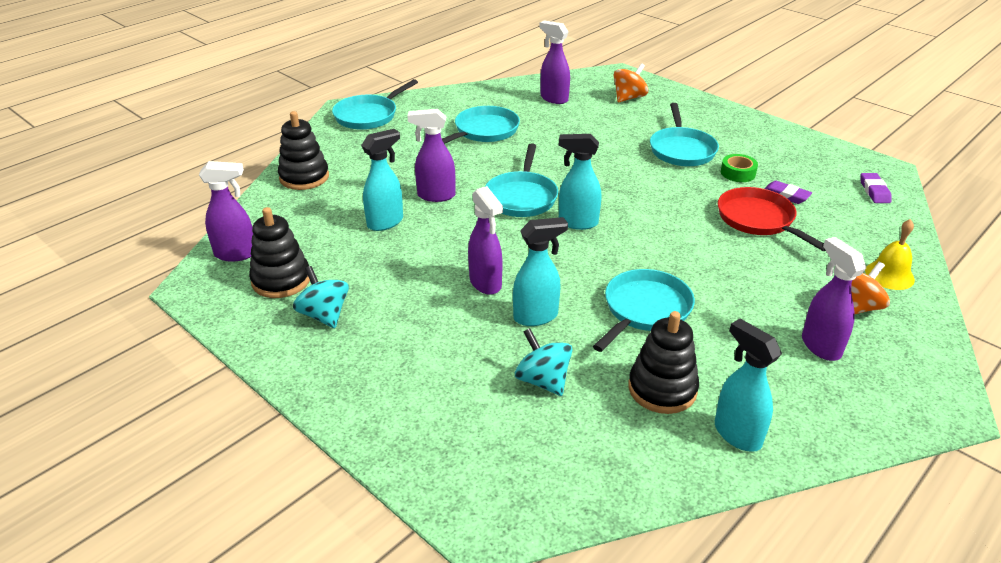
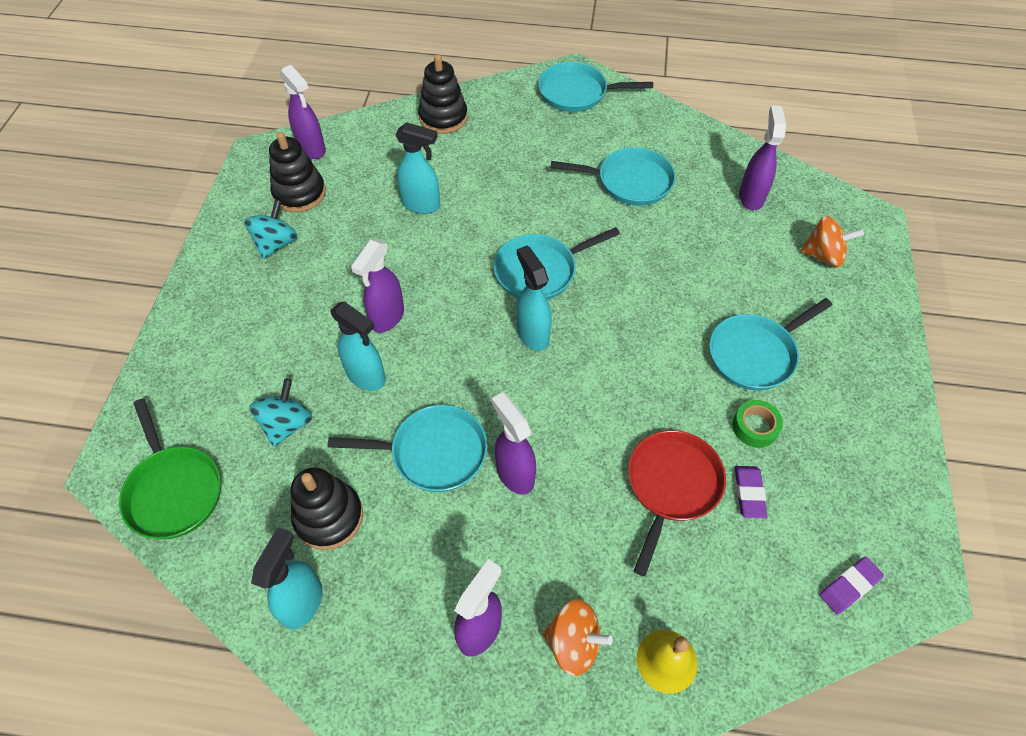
camera: 55 degrees right, 20 degrees up
(435, 196) = (488, 212): purple spray bottle -> purple spray bottle (514, 473)
(552, 483) = (173, 490): none -> green pan

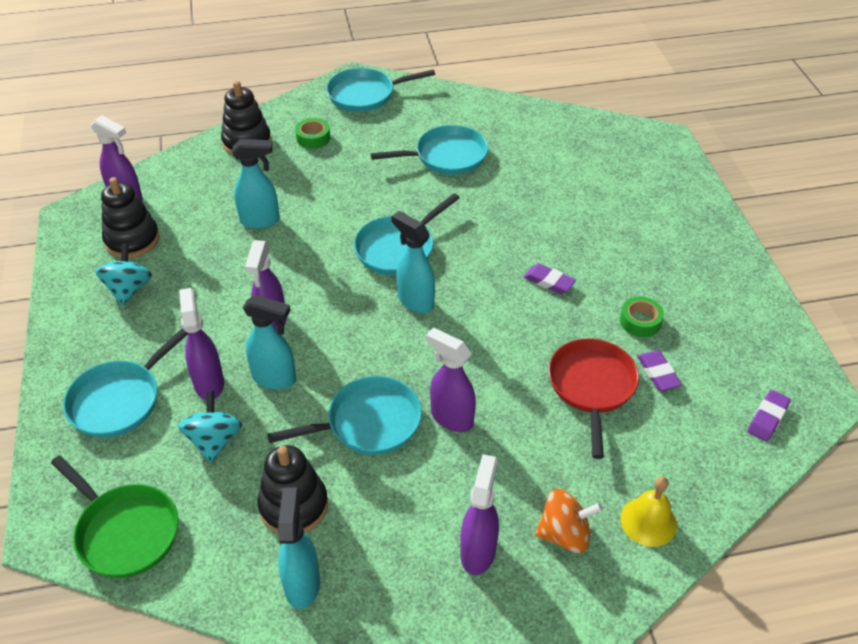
camera: 20 degrees left, 10 degrees down
(507, 128) = (313, 138): none -> green tape
(676, 352) = (549, 282): none -> purple eraser
(751, 197) = (557, 144): purple spray bottle -> purple spray bottle (209, 383)
(755, 354) = (615, 265): turquoise pan -> turquoise pan (119, 400)
(823, 255) = (637, 175): orange spinning top -> none

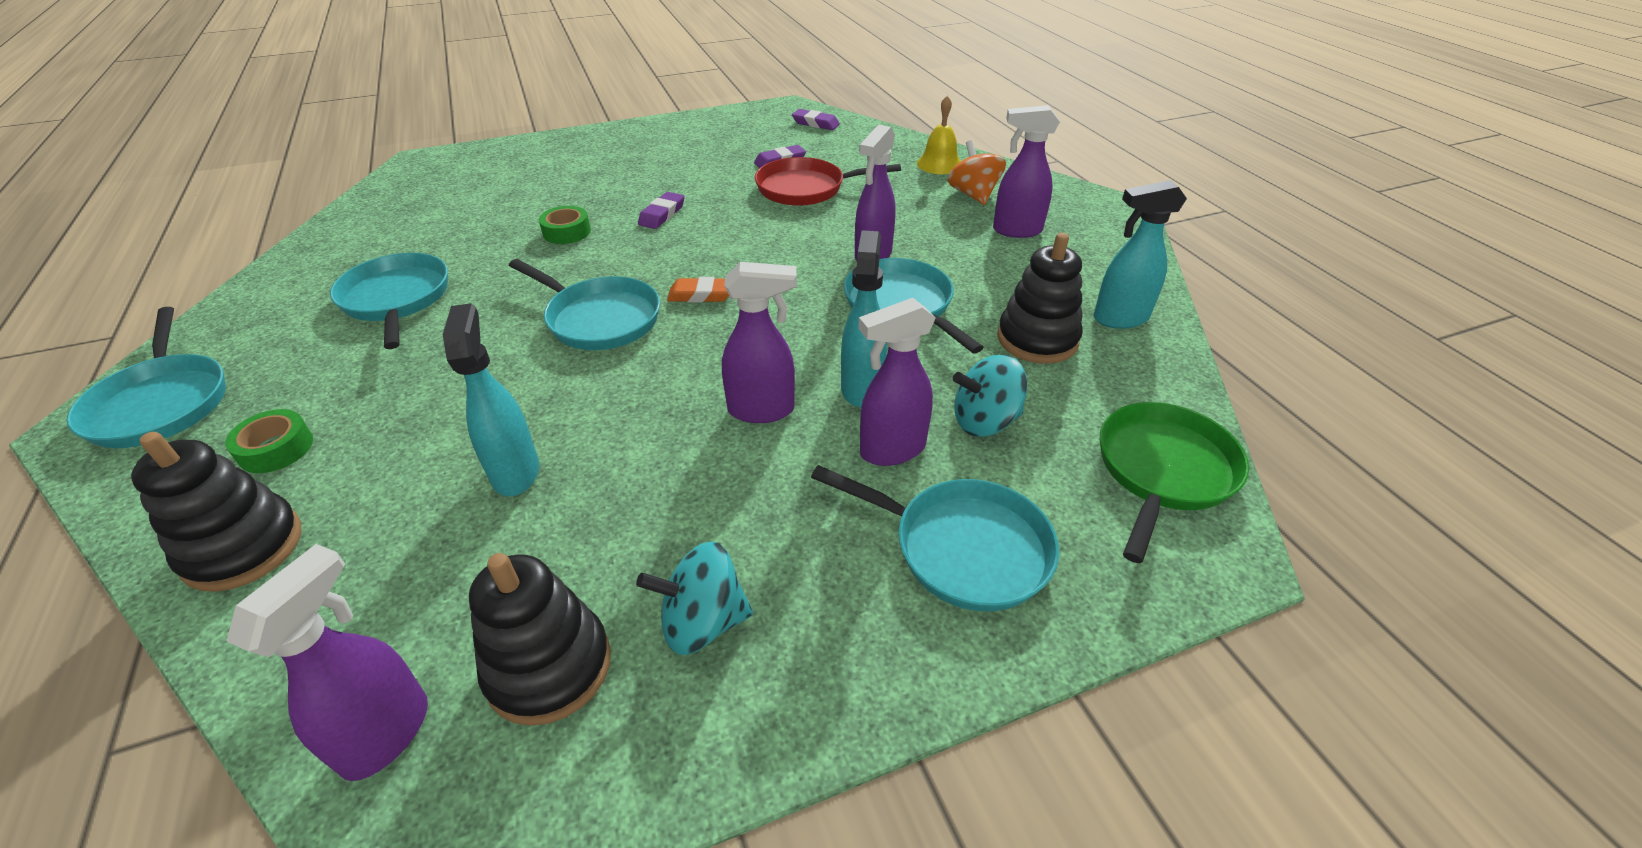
camera: 100 degrees left, 5 degrees down
(415, 301) = (701, 295): turquoise spray bottle -> orange eraser
(640, 321) = (716, 169): green tape -> green tape (567, 232)

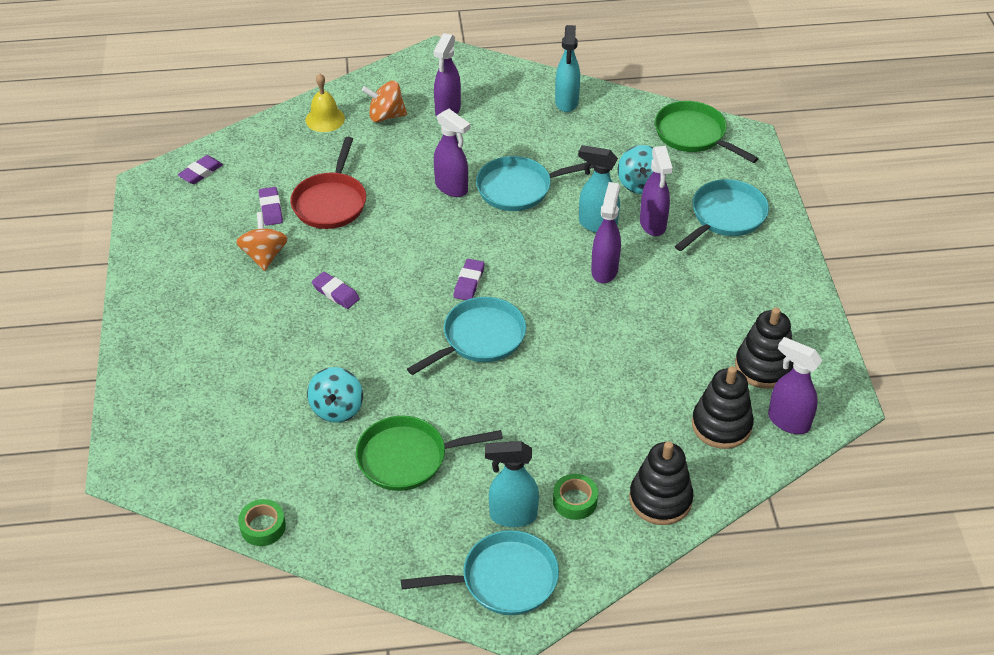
camera: 75 degrees left, 5 degrees up
(397, 299) = (408, 458): turquoise pan -> green pan
(516, 471) = (628, 381): turquoise spray bottle -> turquoise spray bottle (512, 516)
(567, 232) = (339, 354): green tape -> green tape (263, 527)
(701, 295) = (469, 282): orange eraser -> purple eraser
(703, 622) = (749, 312): turquoise spinning top -> turquoise spinning top (337, 408)
(709, 170) = (264, 256): none -> orange spinning top
(1037, 339) = (575, 141): black stacking toy -> black stacking toy (721, 425)

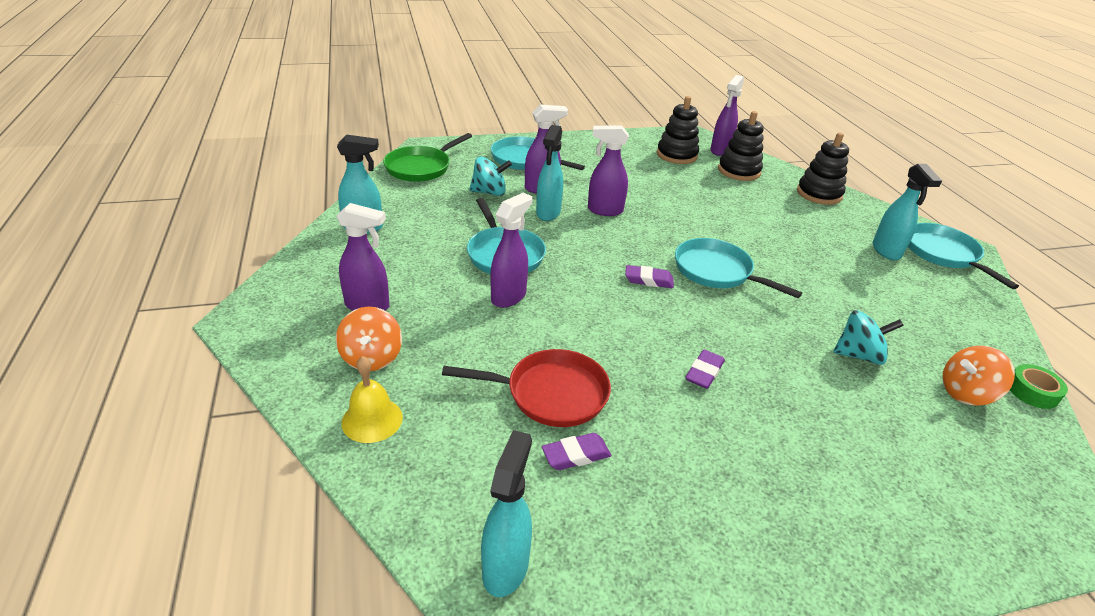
camera: 100 degrees left, 10 degrees down
(201, 172) = (506, 566): purple eraser -> turquoise spray bottle
(264, 256) = (668, 448): orange spinning top -> orange spinning top (966, 393)
(408, 458) = (878, 305): green pan -> none
(575, 501) = (849, 225): green tape -> none

